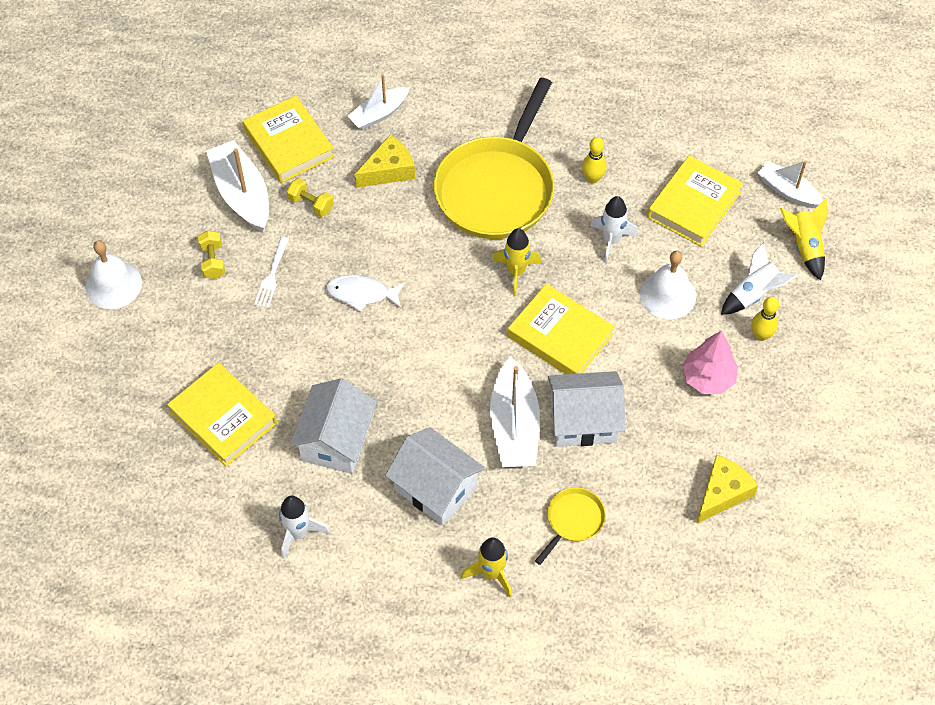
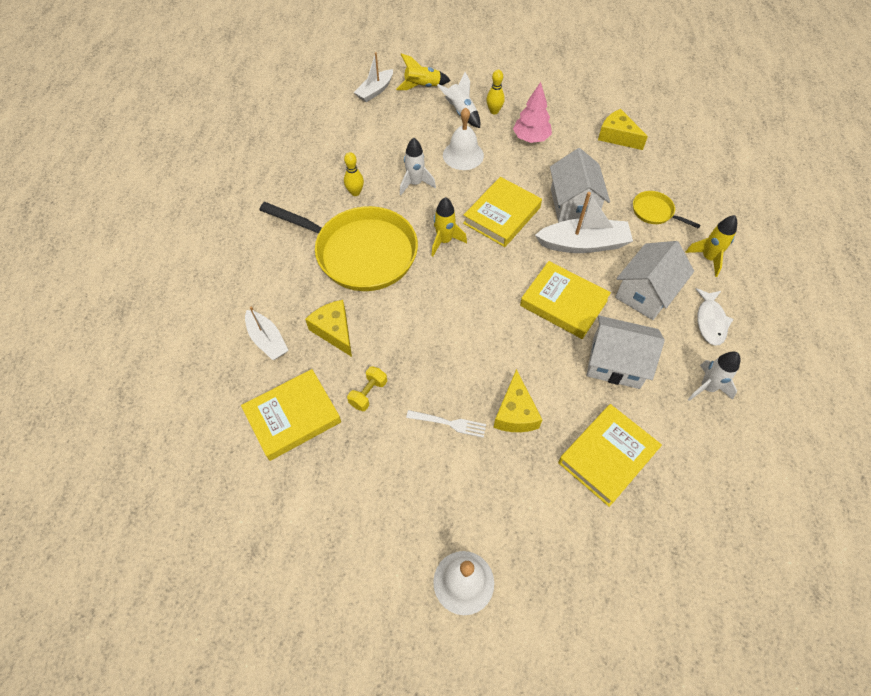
camera: 90 degrees left, 0 degrees up
(213, 261) = (433, 479): yellow dumbbell -> none
(242, 194) = (352, 457): white boat -> none
(280, 335) = (515, 413): none -> yellow cheese
(362, 294) = (468, 348): white fish -> white fish (710, 321)
(693, 205) = (384, 138): yellow book -> yellow book (563, 303)

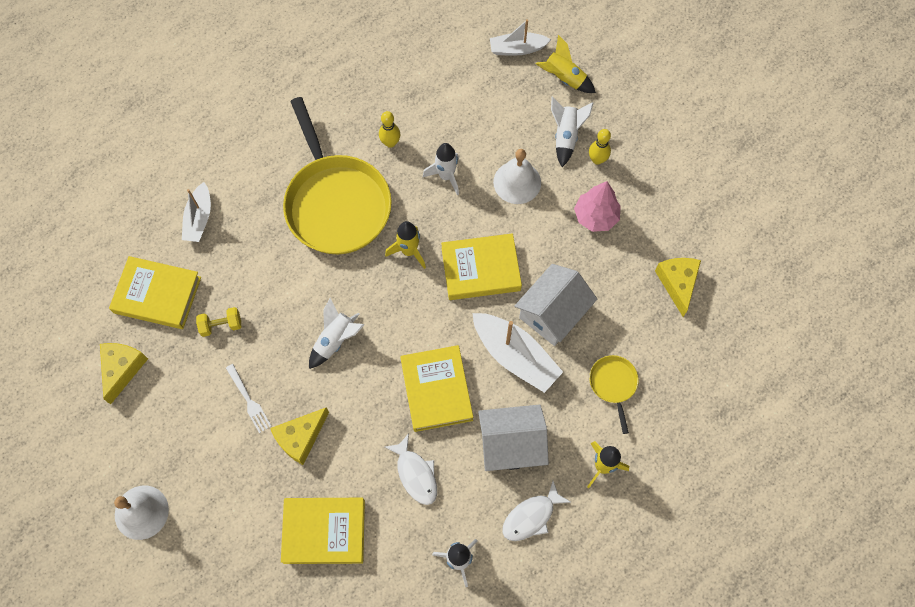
camera: 45 degrees right, 10 degrees up
(334, 331) = (249, 253): yellow cheese -> yellow cheese (122, 369)
(462, 331) = (335, 340): none -> white rocket
(616, 363) = (416, 474): white house -> white fish

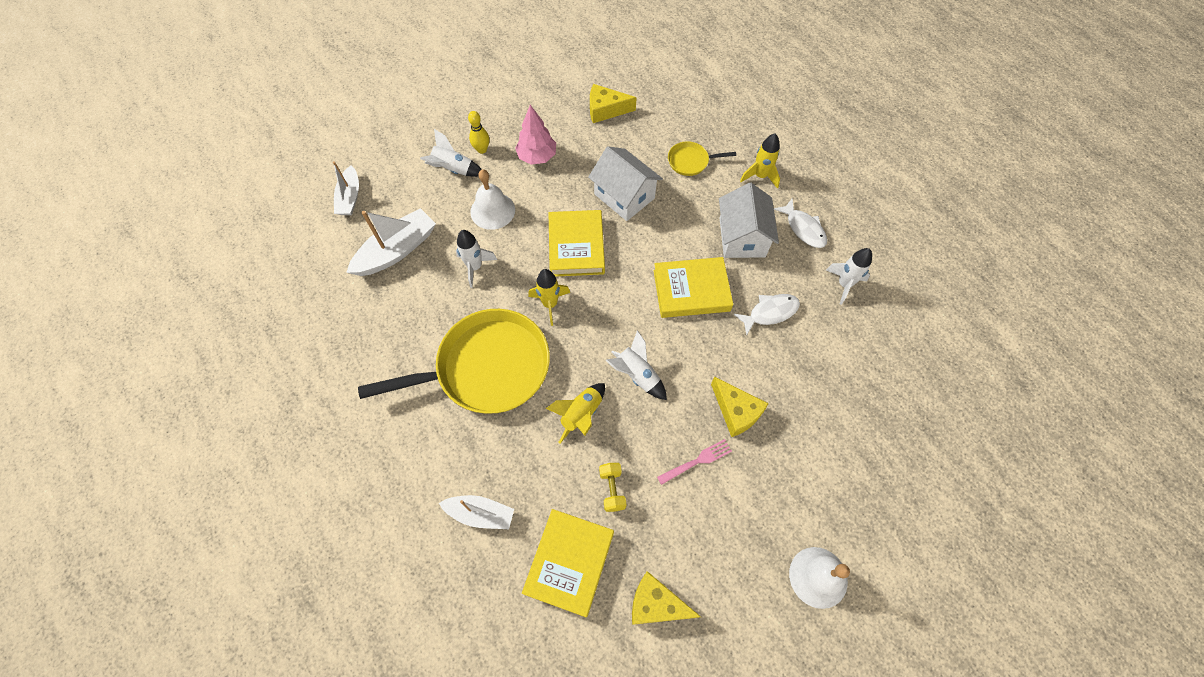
camera: 85 degrees left, 5 degrees down
(249, 400) = (697, 461): white fork -> pink fork
(324, 531) = (826, 393): yellow book -> none
(390, 143) = (427, 313): yellow bowling pin -> none
(515, 356) = (662, 227): white boat -> white boat (397, 250)
(563, 78) = (392, 165): yellow rocket -> yellow rocket (581, 414)

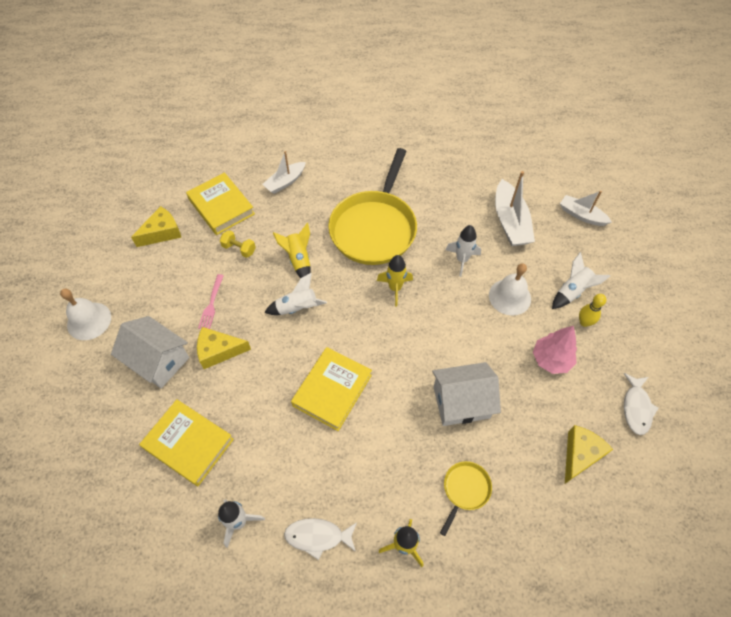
camera: 125 degrees right, 5 degrees down
(576, 246) = (434, 334): yellow book -> yellow book (188, 444)
(742, 237) = (350, 470): white house -> white house (158, 361)
(770, 312) = (267, 435): white fish -> white fish (636, 408)

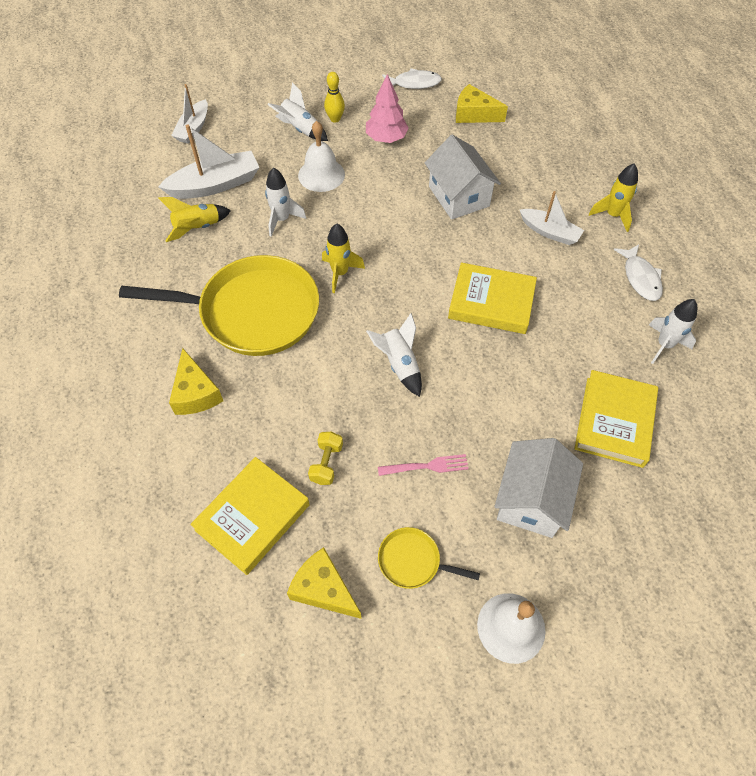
camera: 105 degrees left, 0 degrees up
(219, 351) = (490, 432): yellow cheese -> yellow cheese (196, 393)
(285, 182) = (187, 441): white boat -> white boat (549, 232)
(298, 260) = (326, 383): yellow rocket -> yellow rocket (197, 228)
(465, 490) = (542, 182): yellow pan -> yellow pan (413, 561)

